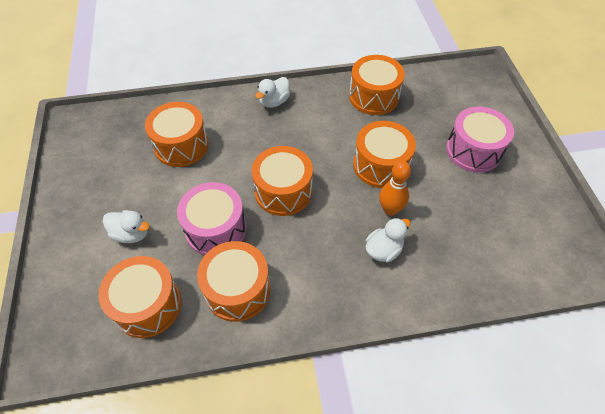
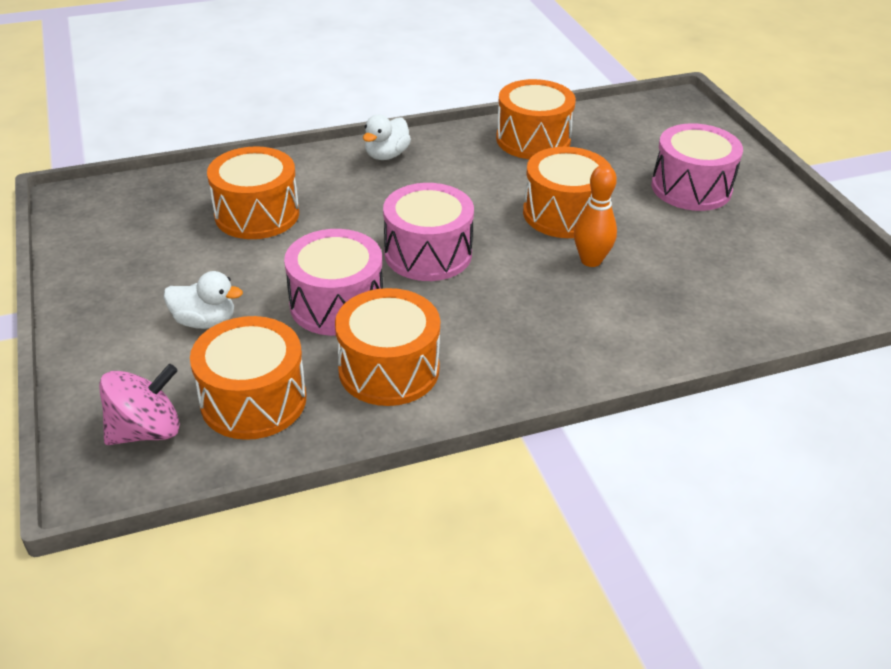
camera: 10 degrees left, 15 degrees down
(78, 321) = (146, 430): none -> pink spinning top
(283, 191) = (428, 253): orange drum -> pink drum
(383, 250) = (593, 305): white duck -> none

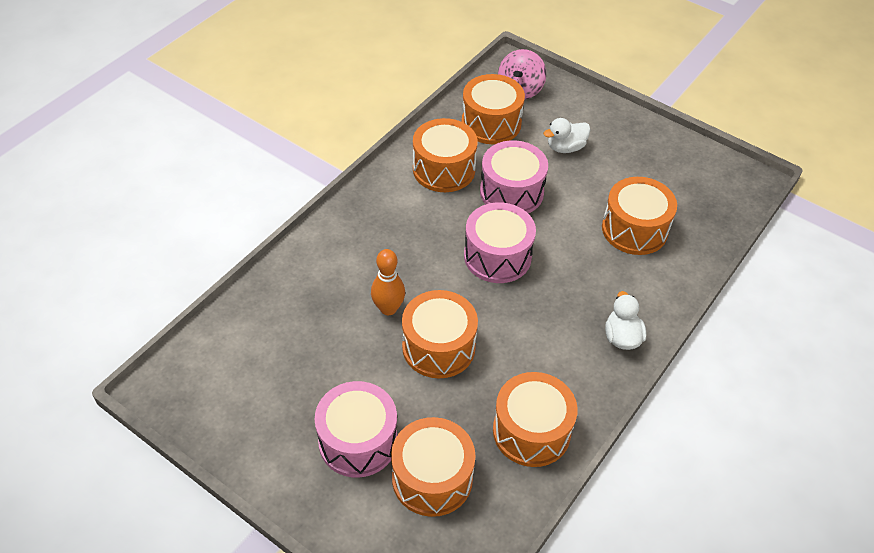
camera: 145 degrees right, 10 degrees up
(640, 148) = (432, 478): none -> orange drum

